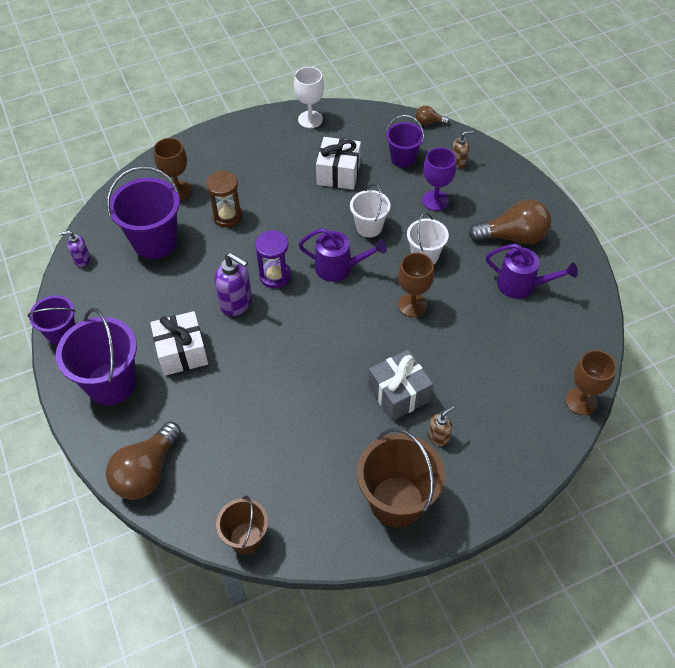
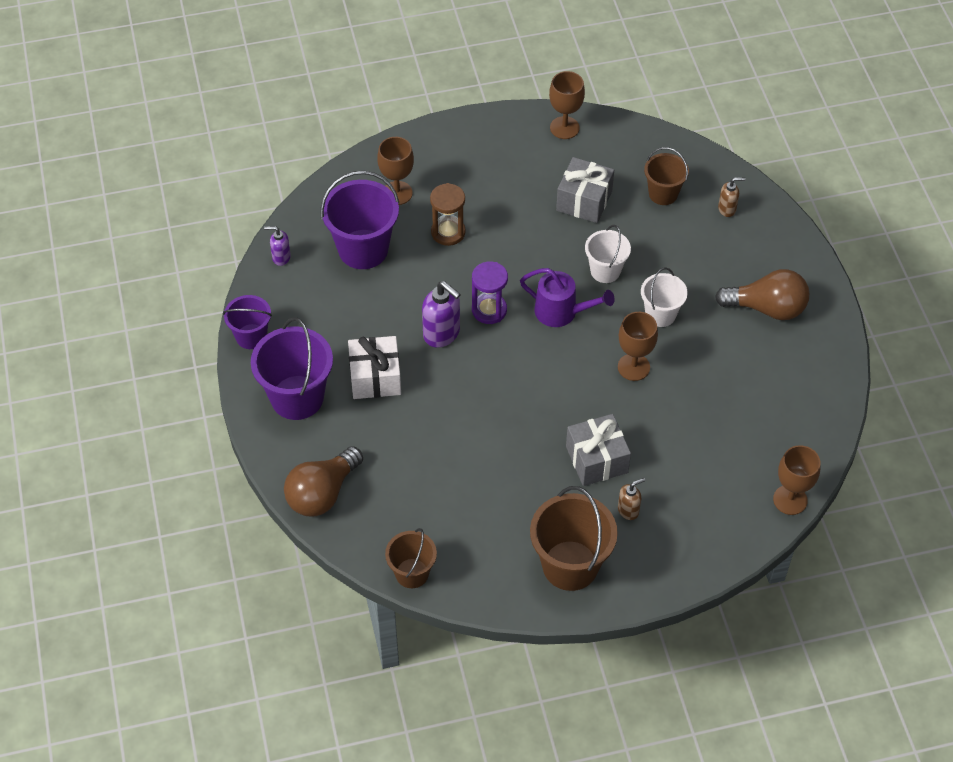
camera: 10 degrees right, 0 degrees up
(310, 119) = (564, 128): white goblet -> brown goblet
(338, 173) = (584, 201): white gift -> grey gift
(403, 158) = (663, 194): purple bucket -> brown bucket
(429, 122) = (704, 153): brown light bulb -> none
(435, 200) = (688, 251): purple goblet -> none
(522, 285) = (761, 365): purple watering can -> none

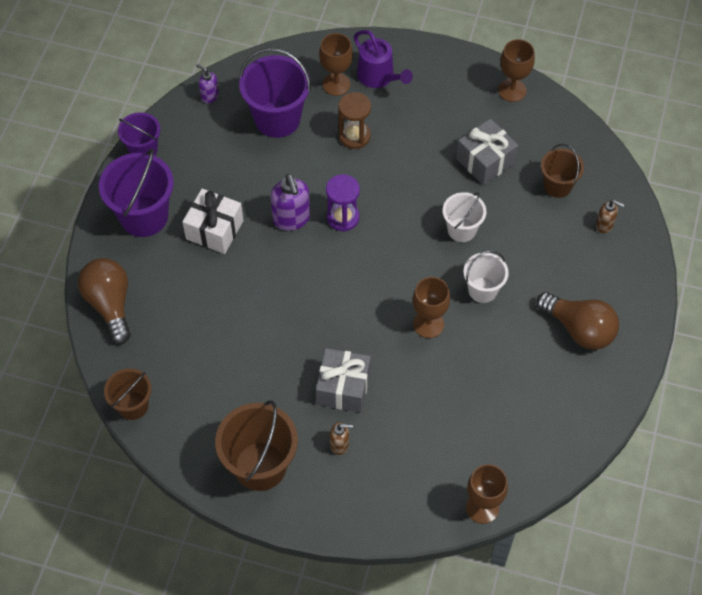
camera: 30 degrees right, 5 degrees up
(322, 493) = (110, 304): brown light bulb -> brown light bulb turned 90 degrees clockwise
(562, 312) = (401, 248): purple watering can -> purple watering can (379, 77)

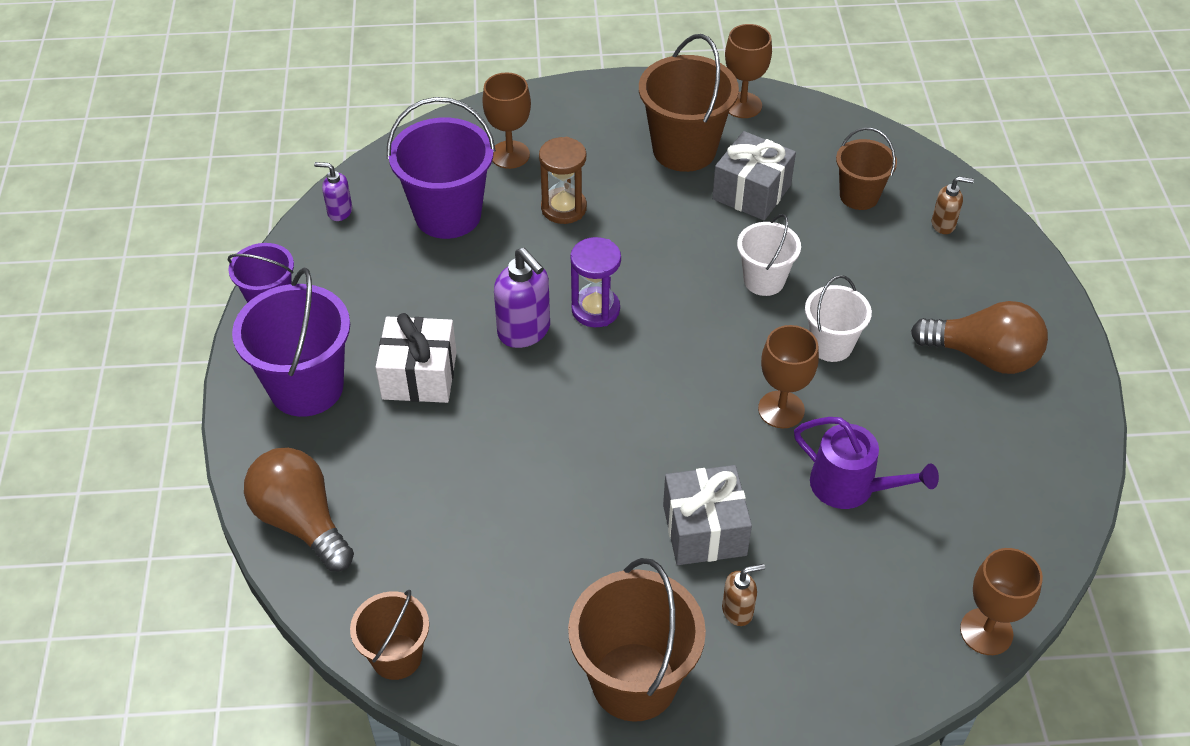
camera: 20 degrees left, 10 degrees down
(379, 77) = (563, 133): purple watering can -> purple watering can (851, 487)
(455, 114) = (684, 149): none -> brown bucket

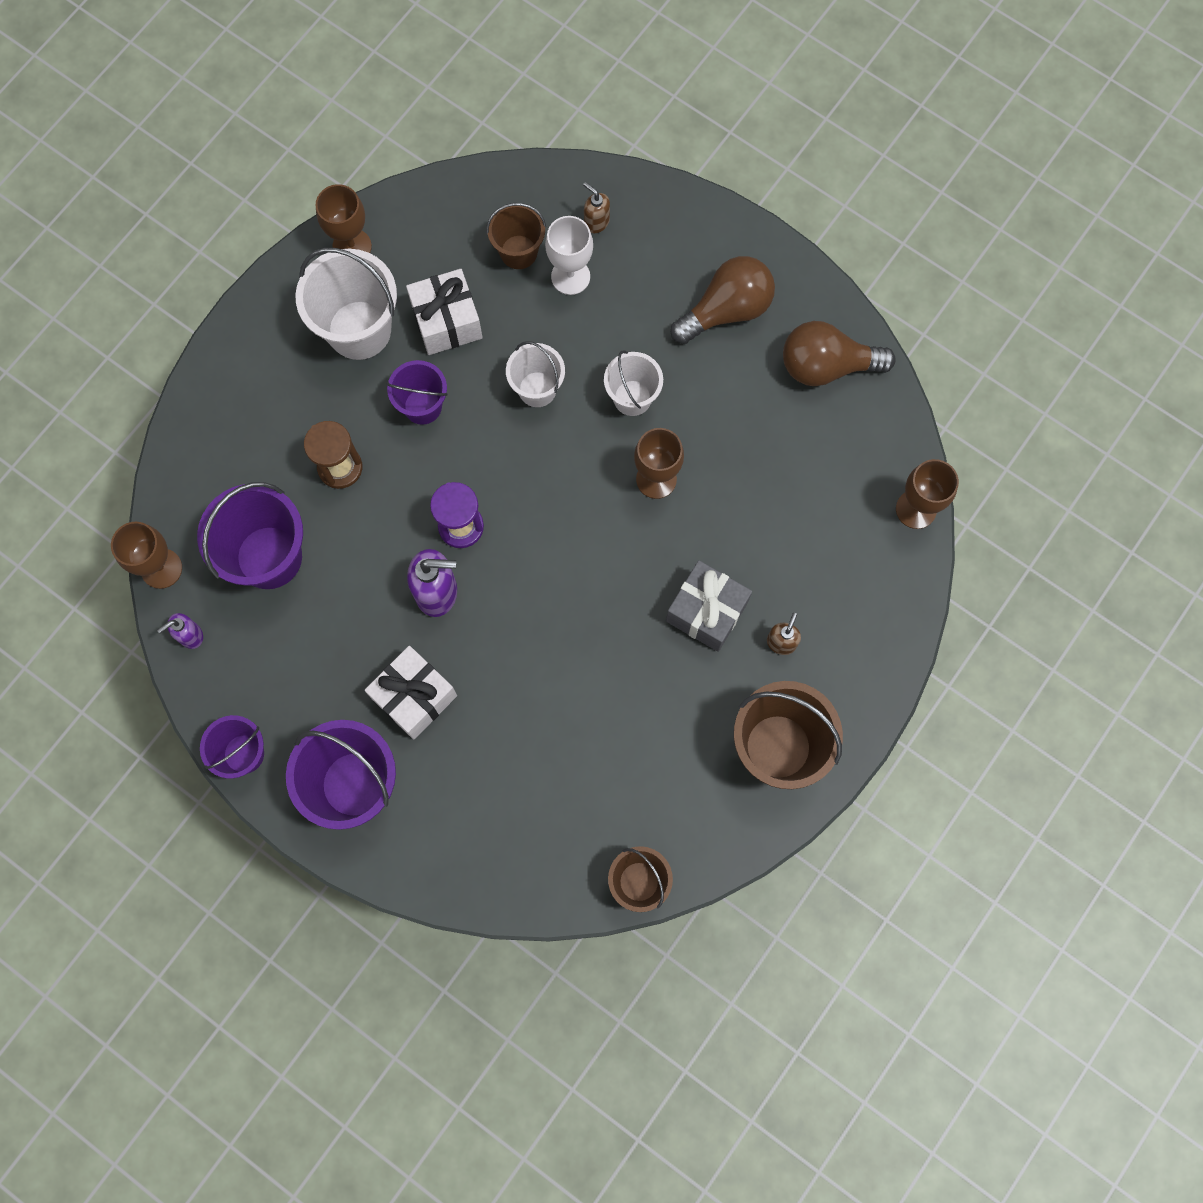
camera: 50 degrees left, 25 degrees up
(302, 521) = (476, 870): brown light bulb -> brown light bulb (826, 366)
(510, 155) = (245, 461): brown goblet -> brown goblet (161, 568)
(667, 222) = (422, 406): none -> purple bucket
(684, 149) = (359, 330): brown bucket -> white bucket
(751, 192) = (447, 321): grey gift -> white gift
(851, 487) = (753, 491): purple watering can -> none
(880, 239) = (570, 276): none -> white goblet
(943, 224) = (596, 222): brown soap dispenser -> brown soap dispenser turned 90 degrees counterclockwise

